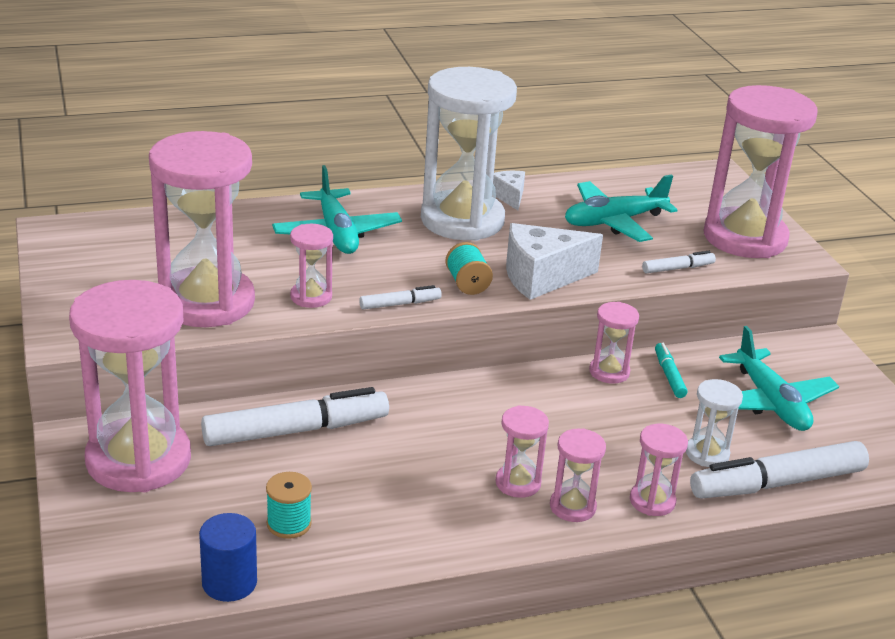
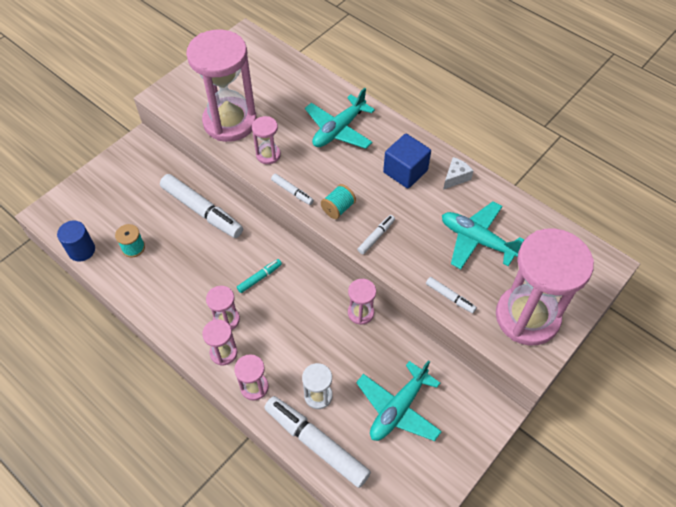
camera: 60 degrees right, 25 degrees up
(138, 460) = (140, 171): pink hourglass -> none
(462, 220) = (405, 171): white hourglass -> blue cube
(541, 277) = (376, 237): white cheese -> white marker
(669, 375) = (382, 343): turquoise marker -> turquoise marker (259, 278)

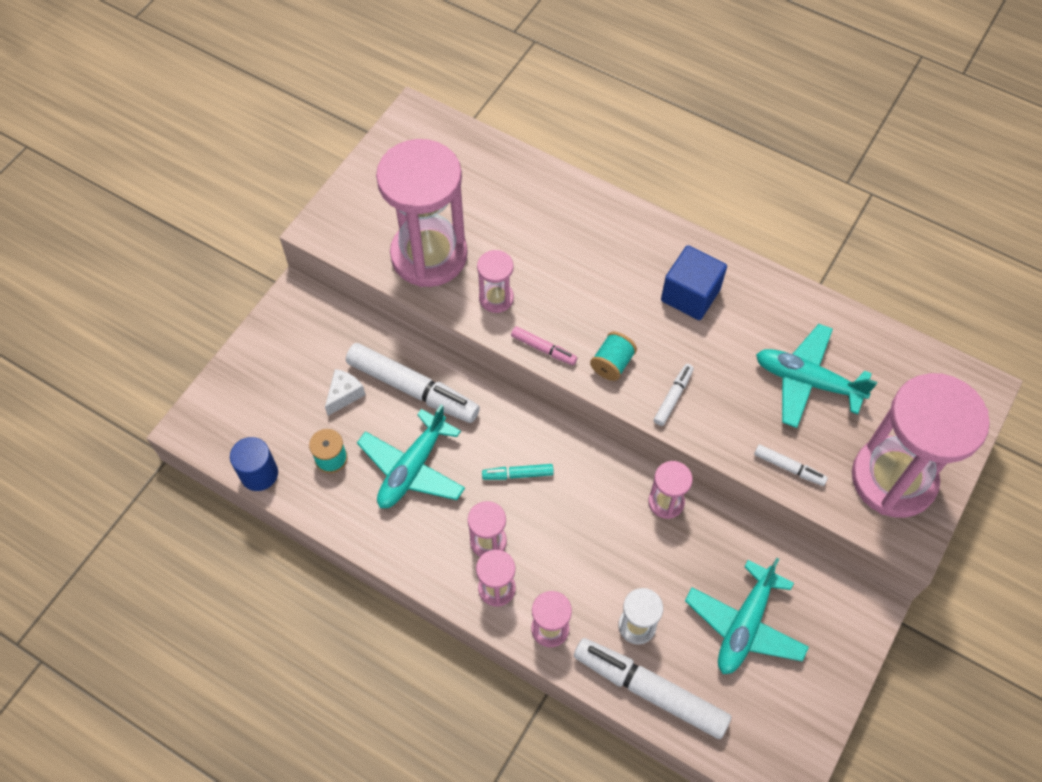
camera: 10 degrees left, 5 degrees up
(259, 278) = (518, 474): turquoise marker -> turquoise marker turned 135 degrees counterclockwise
(292, 192) = (543, 349): white marker -> pink marker
(339, 130) = (585, 245): turquoise plane -> turquoise plane (412, 468)
(455, 177) = (760, 294): white cheese -> white cheese (344, 395)

